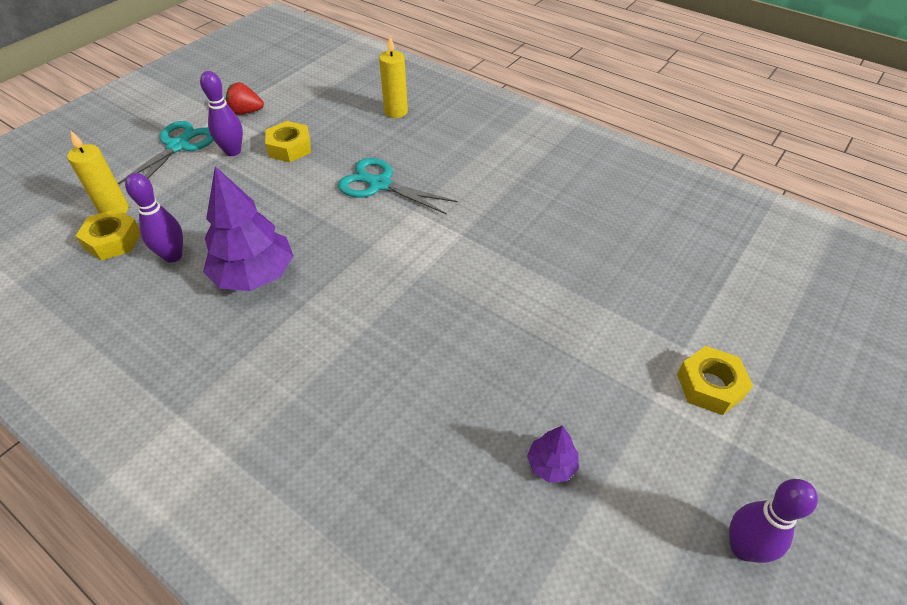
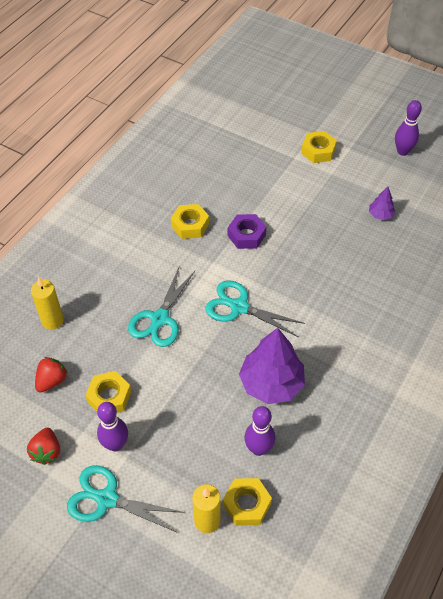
camera: 95 degrees left, 5 degrees up
(322, 113) = (52, 381): none -> red strawberry
(381, 254) = (239, 307): none -> turquoise scissors
(507, 271) = (246, 235): none -> purple nut
(528, 215) = (190, 225): none -> yellow nut

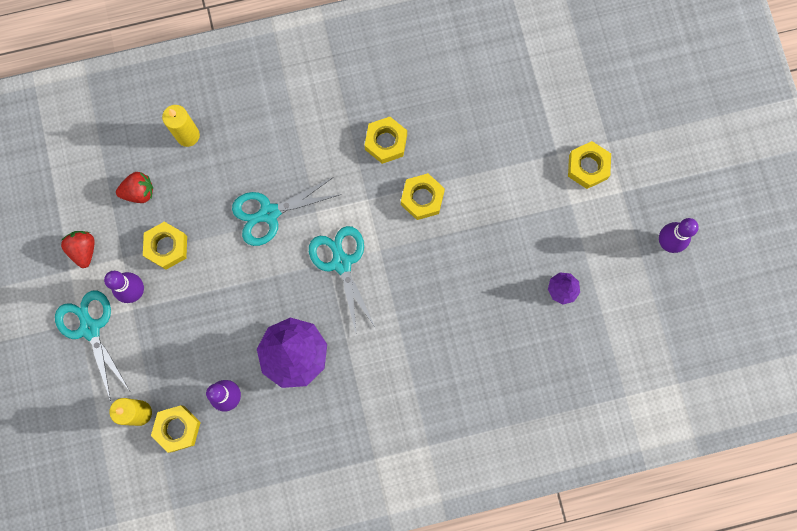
camera: 45 degrees right, 25 degrees up
(47, 452) = (83, 250): red strawberry -> red strawberry turned 120 degrees clockwise
(246, 235) = (422, 198): purple nut -> yellow nut

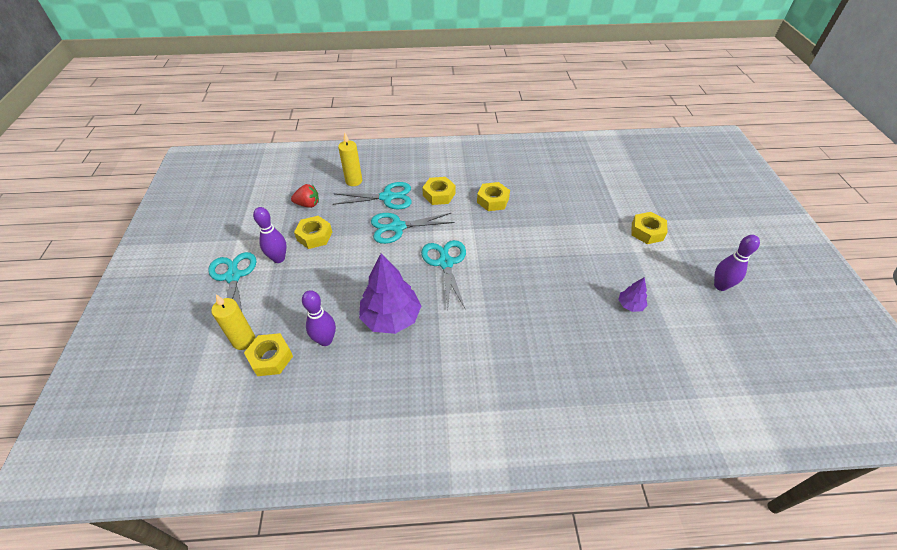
camera: 10 degrees right, 30 degrees down
(83, 250) = (253, 230): red strawberry -> none
(242, 160) = (387, 197): none -> turquoise scissors
(422, 198) = (516, 233): yellow nut -> yellow nut (439, 195)

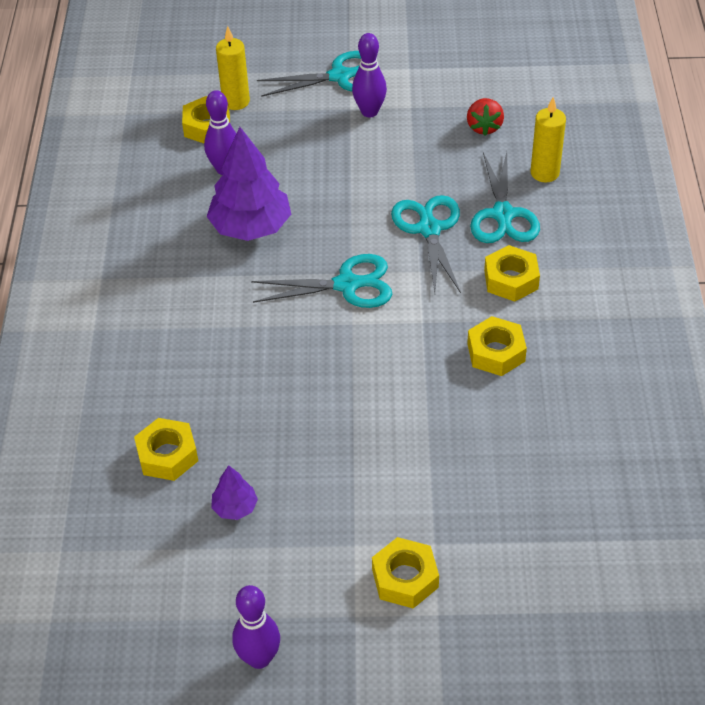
camera: 95 degrees right, 0 degrees up
(314, 236) = (413, 141): yellow nut -> yellow nut (167, 455)

